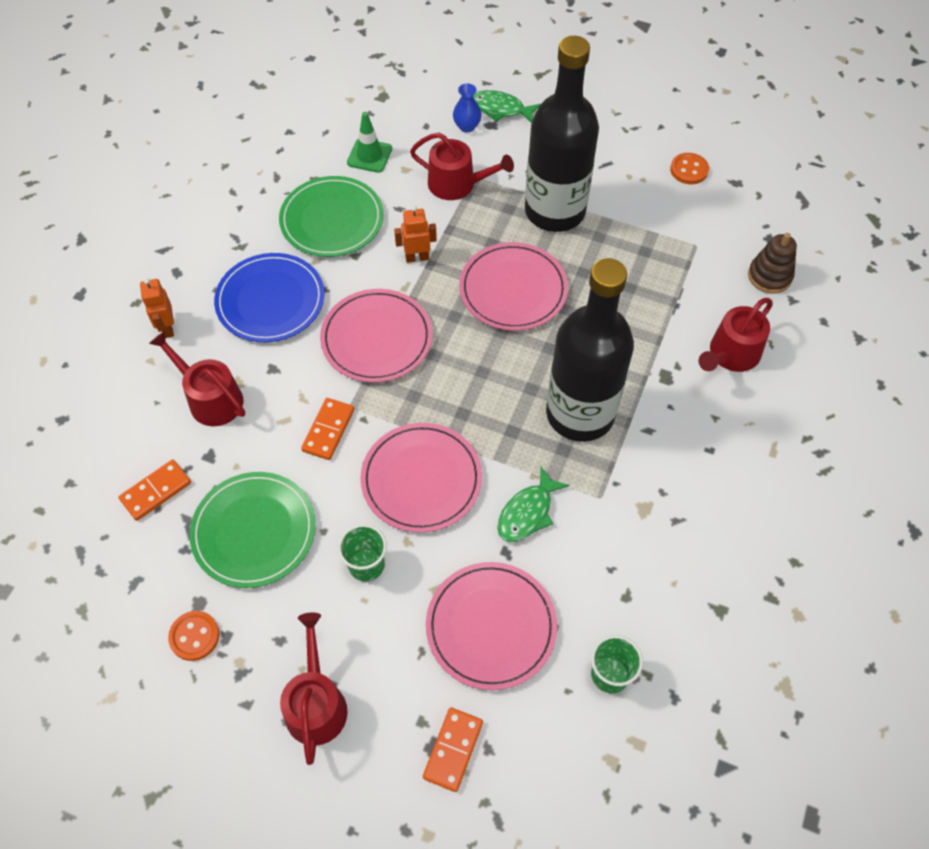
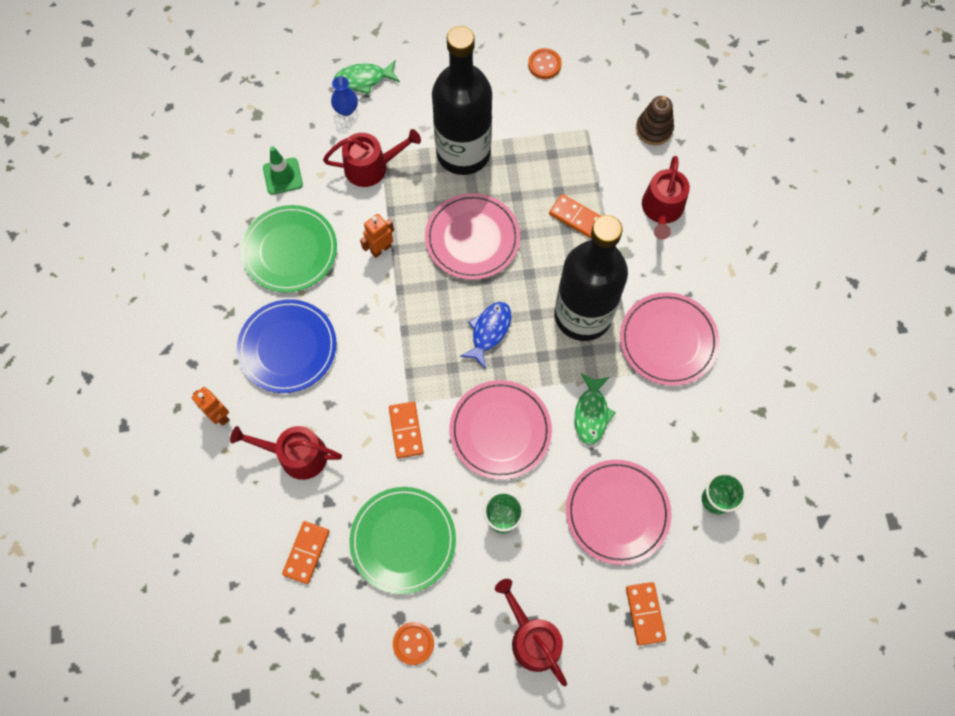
camera: 30 degrees left, 10 degrees up
(376, 338) = (393, 335): pink plate -> pink plate (668, 340)
(473, 381) = (489, 331): none -> blue fish
(632, 319) = (576, 217): none -> orange domino

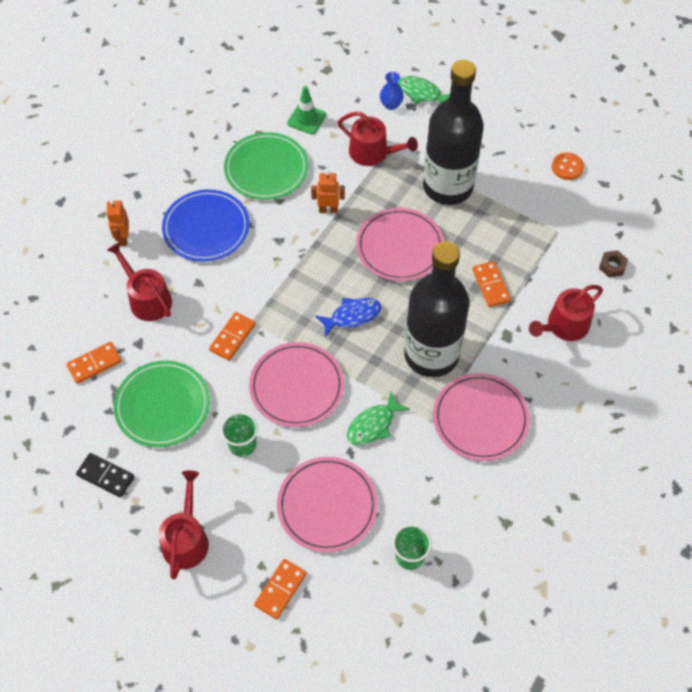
camera: 40 degrees right, 10 degrees down
(413, 643) = (106, 476): orange button -> black domino
(654, 129) = (612, 266): brown stacking toy -> brown nut

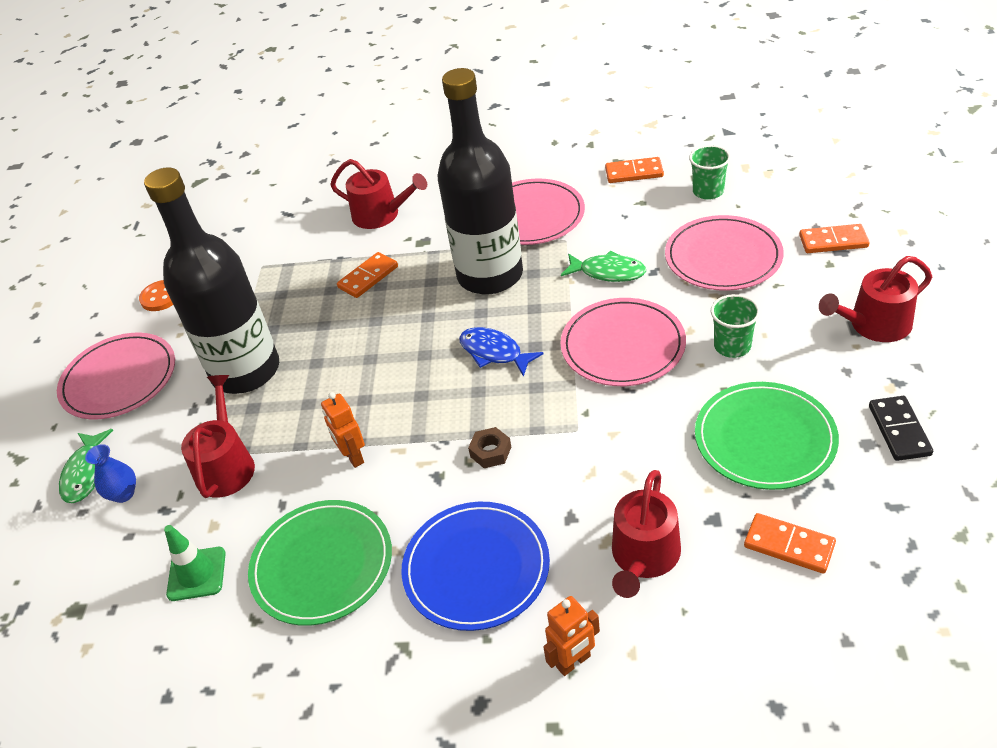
camera: 115 degrees left, 15 degrees down
(232, 337) = (616, 433): orange domino -> orange domino (634, 172)
(400, 247) = (366, 365): pink plate -> pink plate (119, 379)
(612, 266) = (284, 217): brown nut -> brown nut (490, 452)

